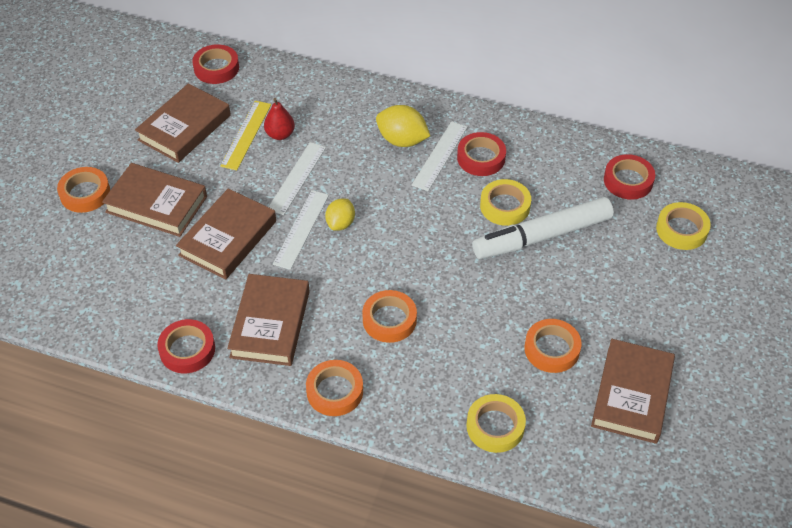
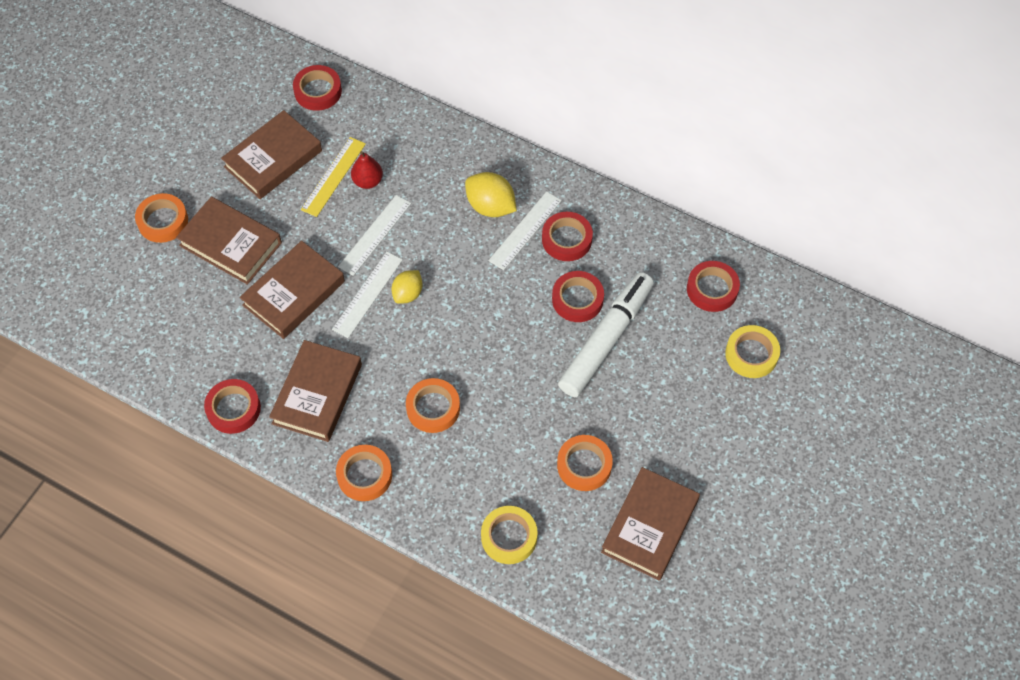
camera: 10 degrees right, 10 degrees up
(505, 206) = (577, 299): yellow tape -> red tape
(542, 236) = (606, 340): white marker -> white marker turned 135 degrees clockwise

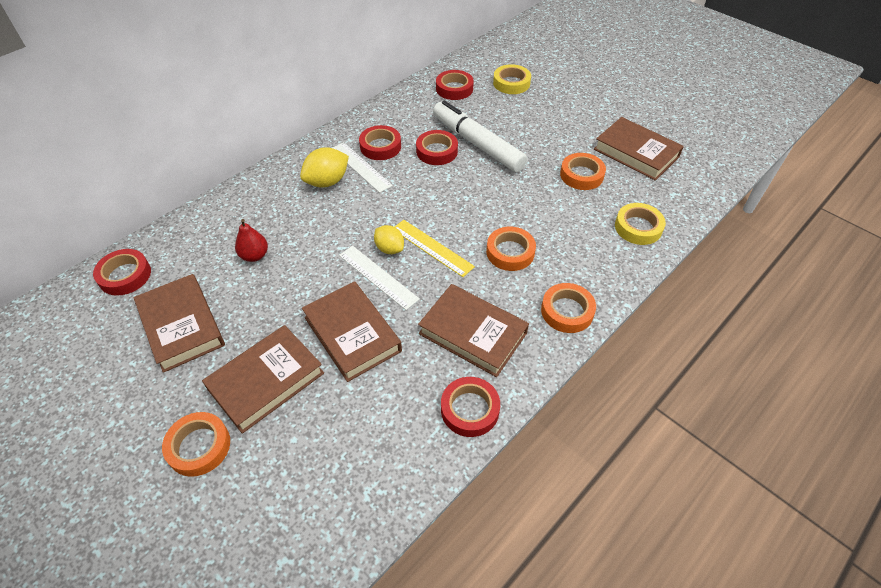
camera: 75 degrees left, 10 degrees down
(333, 176) = (233, 280): yellow ruler -> yellow ruler (432, 247)
(375, 235) = (316, 260): white ruler -> none

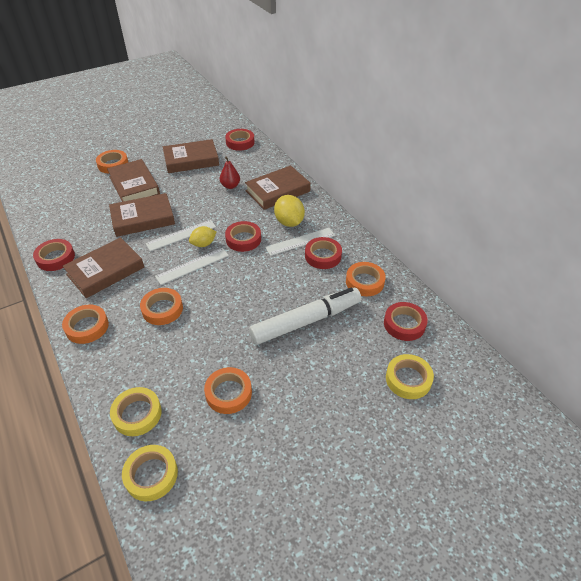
camera: 105 degrees right, 5 degrees down
(410, 115) = (364, 282): none -> orange tape
(432, 247) = (192, 266): yellow ruler -> white ruler
(437, 151) = (304, 290): red tape -> red tape (243, 239)
(636, 153) = (242, 463): brown book -> brown book (277, 191)
(680, 200) = (151, 475): none -> yellow tape

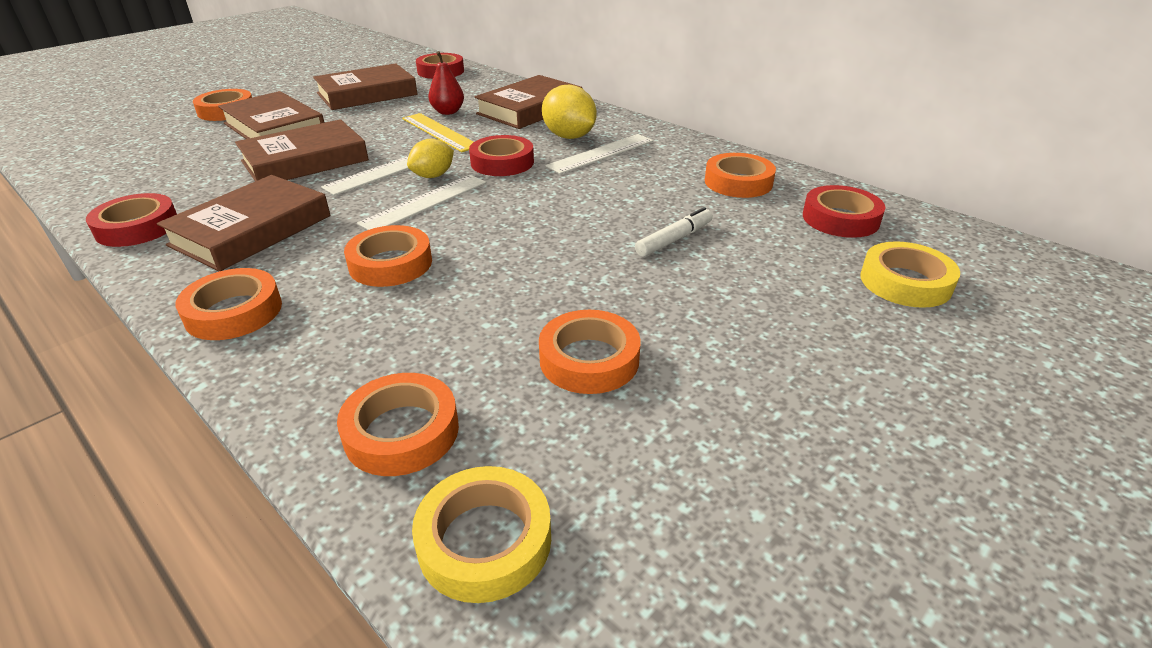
camera: 15 degrees left, 10 degrees down
(137, 414) = (401, 432): yellow tape -> orange tape
(219, 205) = (439, 132): none -> yellow ruler
(306, 321) = (674, 239): white marker -> white marker, size x0.46
(323, 256) = (649, 164): red tape -> none

